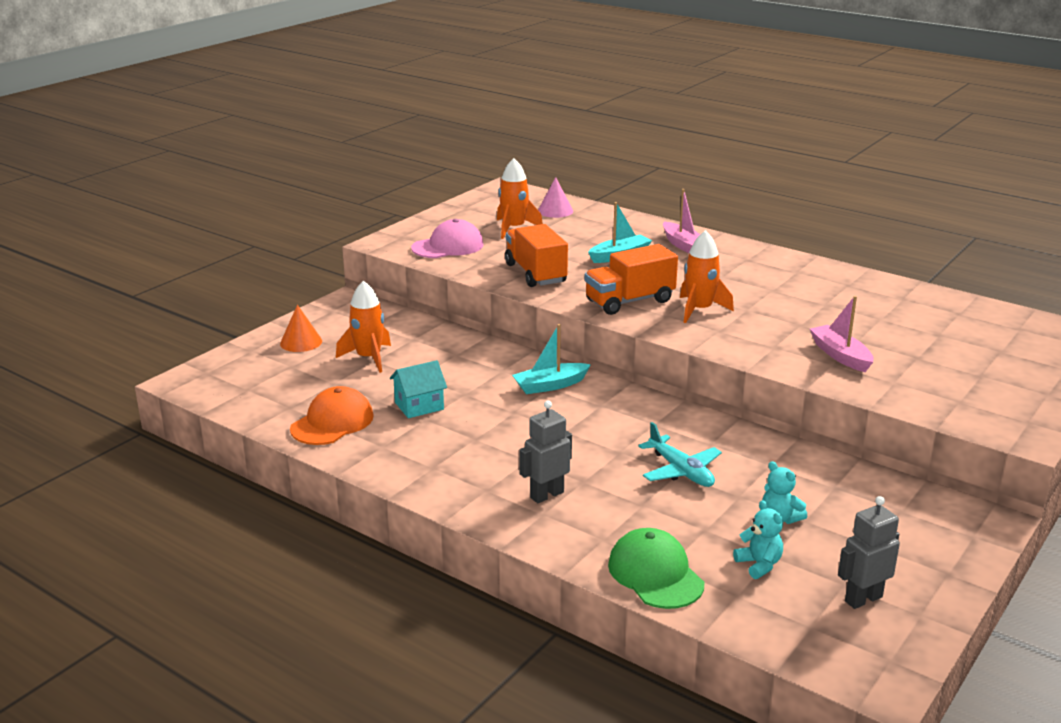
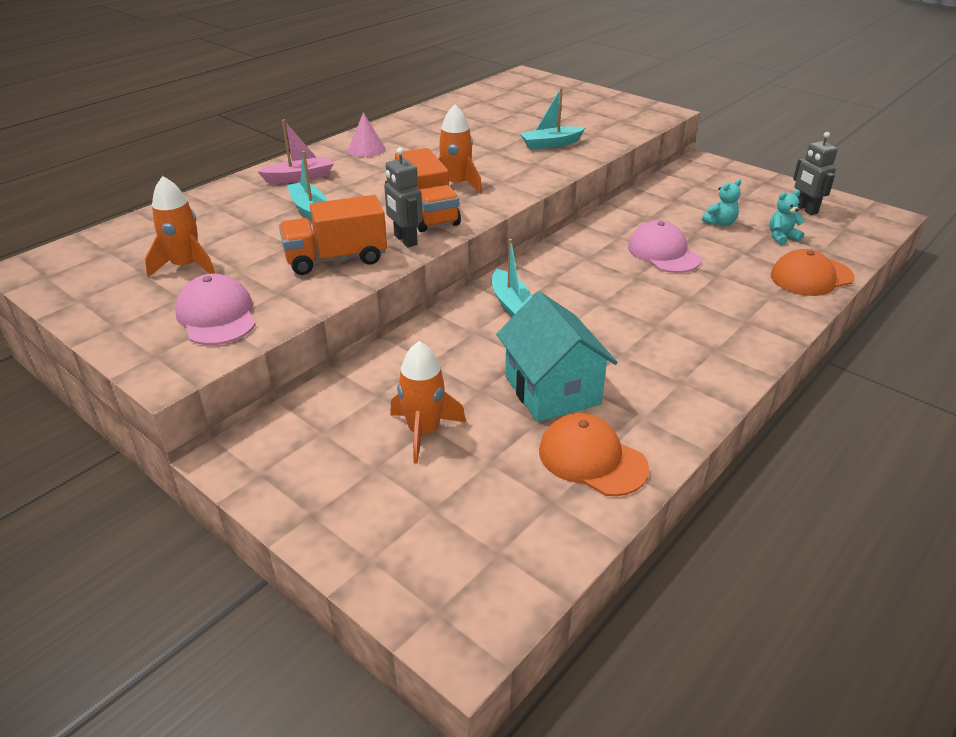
camera: 85 degrees left, 10 degrees up
(301, 342) = (358, 502): orange cone -> none
(419, 406) = (552, 390): turquoise house -> turquoise house, size x1.70
(546, 495) = (715, 317): grey robot -> grey robot (405, 240)
(555, 211) = (146, 237): pink cone -> pink cone (366, 149)
(655, 574) = (811, 277): green cap -> orange cap
(681, 471) = (663, 253): turquoise plane -> pink cap
(840, 355) = (551, 144): pink boat -> turquoise boat

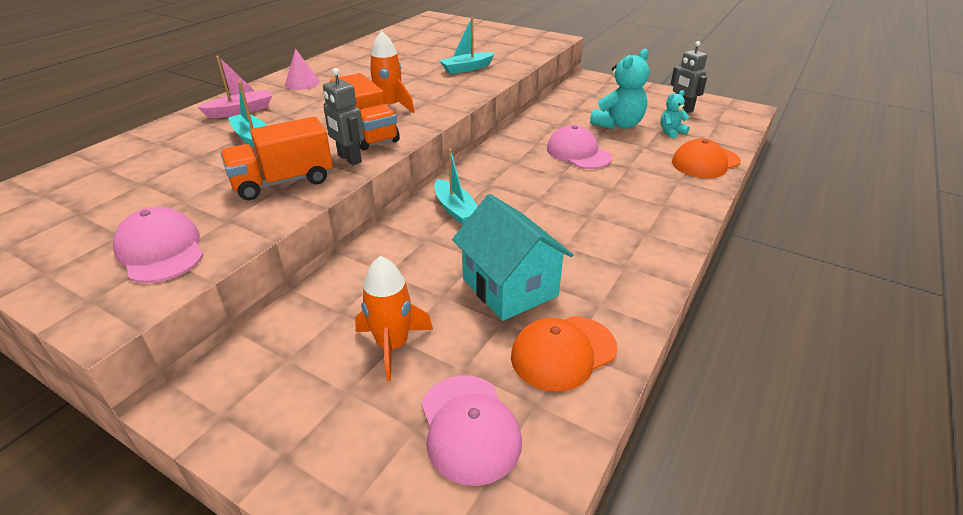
camera: 10 degrees left, 0 degrees up
(186, 266) = (126, 203): orange rocket -> none
(484, 514) = (469, 428): none -> pink cap
(592, 459) = (563, 352): orange cap -> orange cap turned 60 degrees counterclockwise
(720, 223) = (618, 125): turquoise teddy bear -> turquoise teddy bear, size x1.86

